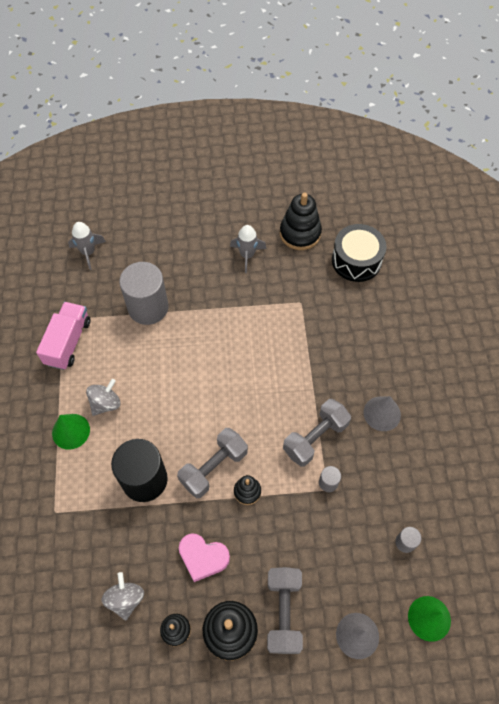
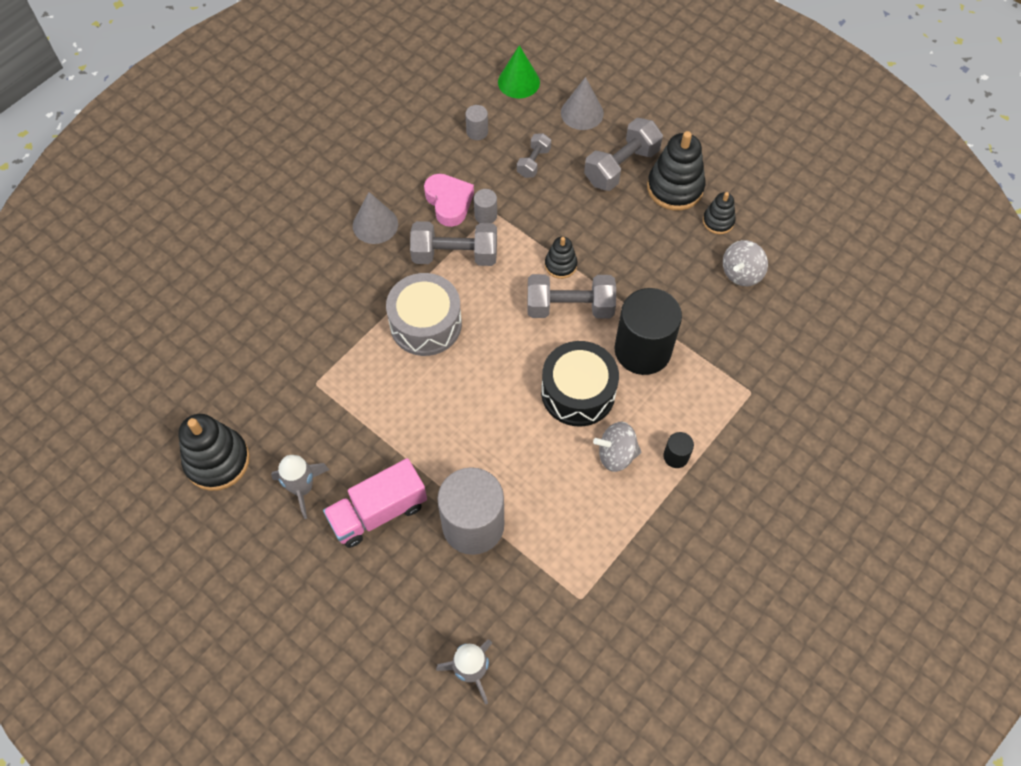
camera: 135 degrees left, 0 degrees up
(68, 342) = (598, 563): pink truck -> pink truck (378, 512)
(71, 431) = (676, 456): green cone -> black cylinder
(203, 557) = (648, 249): pink heart -> pink heart (449, 202)
(283, 382) = (425, 324): none -> grey drum
(343, 554) = (533, 162): none -> grey dumbbell
(356, 260) = (206, 375): black drum -> black drum (578, 392)

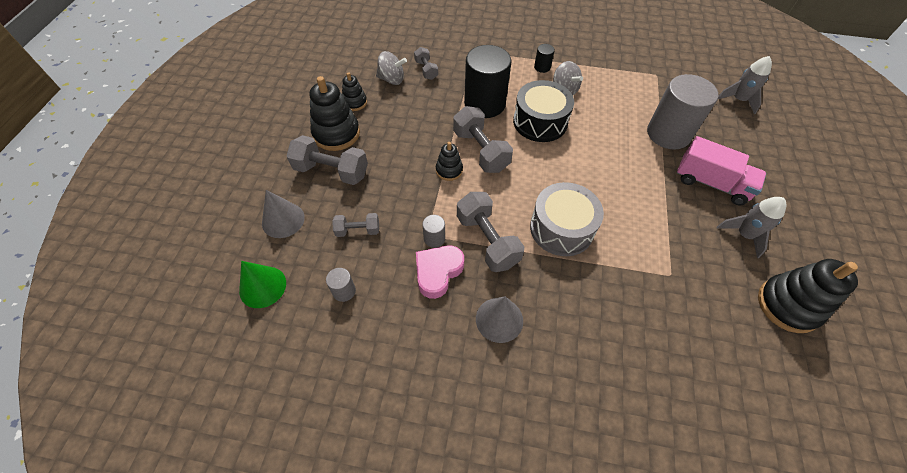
camera: 120 degrees left, 5 degrees down
(741, 317) = (426, 70): none -> grey dumbbell

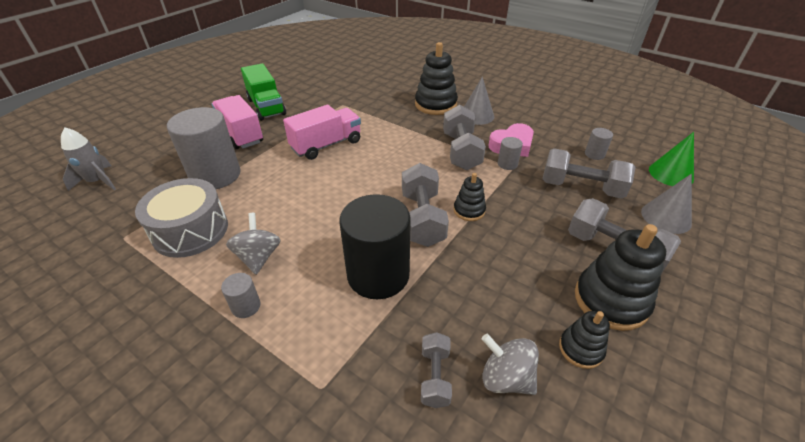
camera: 155 degrees left, 15 degrees down
(358, 230) = (581, 188): grey dumbbell -> grey dumbbell, size x1.79
(540, 122) = (329, 228): black drum -> none
(542, 67) = (246, 306): black cylinder -> grey cylinder
(561, 228) = (393, 142): grey drum -> grey drum (190, 230)
(620, 199) = (326, 145): none -> pink truck
(744, 235) = (266, 107): grey rocket -> green truck
(788, 305) = (291, 80): black stacking toy -> black stacking toy (435, 104)

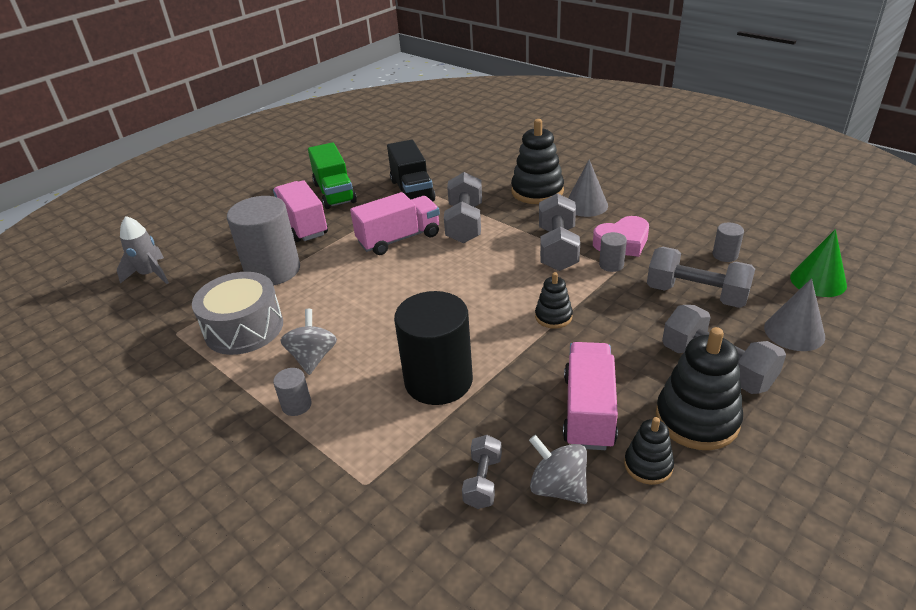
camera: 10 degrees right, 5 degrees down
(332, 104) = (412, 190): none -> black truck
(422, 218) = (497, 324): grey dumbbell -> grey dumbbell (464, 223)
(517, 297) = (588, 411): none -> pink truck

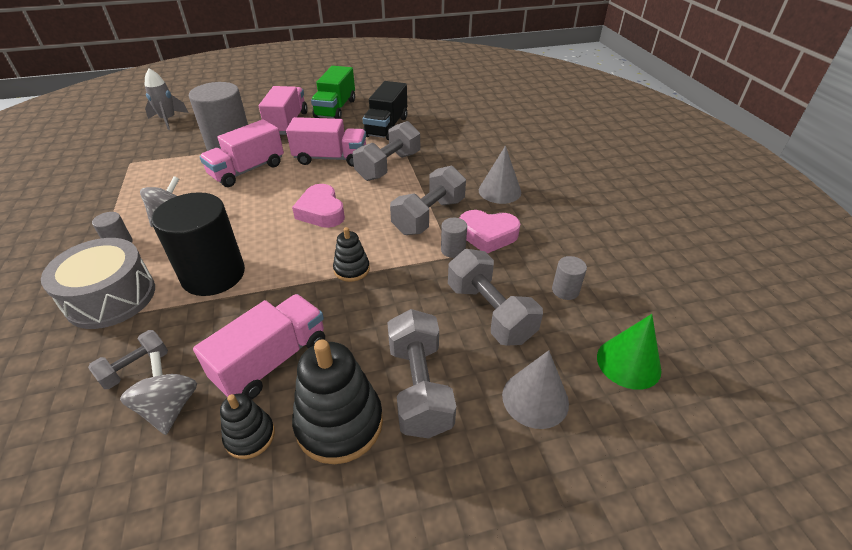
camera: 30 degrees right, 5 degrees up
(244, 328) = (164, 177): grey drum -> grey drum (111, 297)
(329, 283) = (247, 170): none -> pink truck
(459, 286) = (321, 212): none -> pink heart
(537, 191) = (475, 163): black stacking toy -> none

